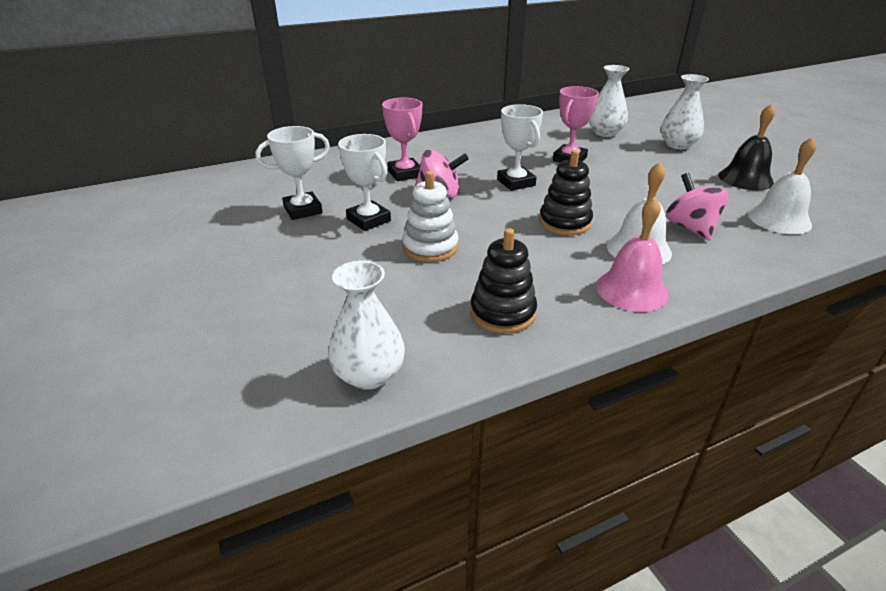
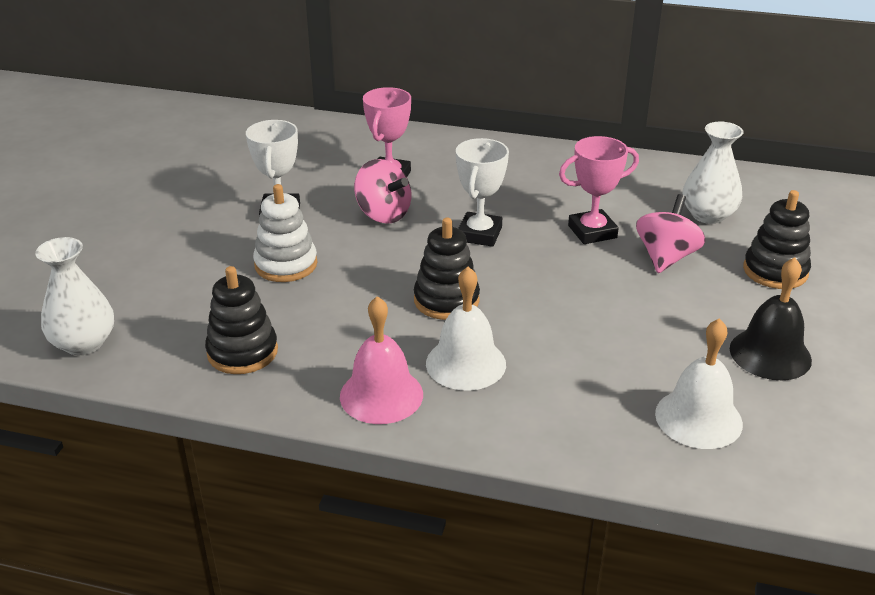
camera: 40 degrees right, 0 degrees up
(303, 210) = (245, 179): white trophy -> none
(677, 145) = (775, 271): white vase -> black stacking toy
(690, 228) = (567, 372): pink spinning top -> pink spinning top (666, 257)

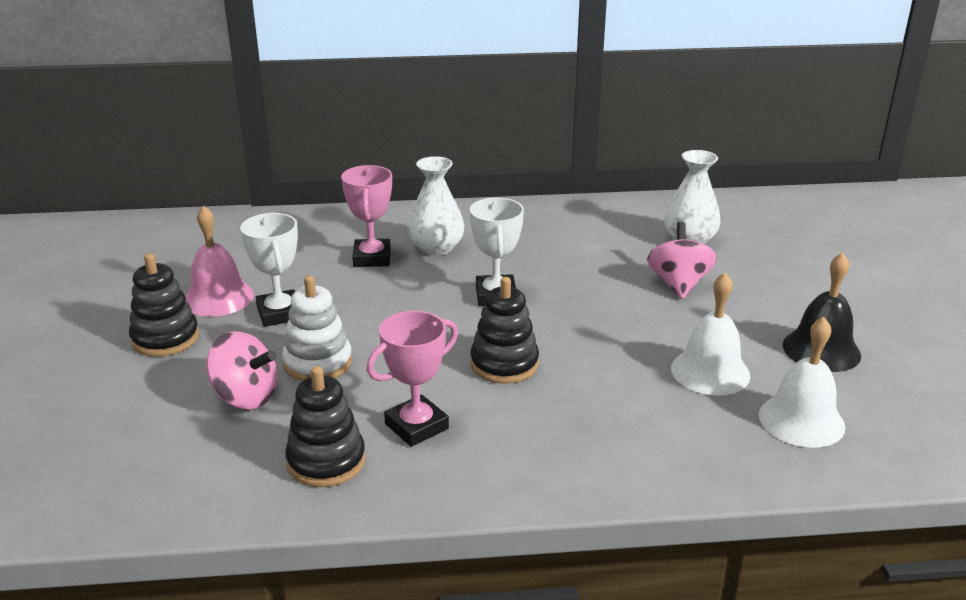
camera: 20 degrees left, 5 degrees down
(84, 343) = (136, 494): white vase -> white vase (436, 248)
(381, 395) = (499, 470): pink bell -> pink bell (218, 298)
(383, 214) = (388, 294): pink spinning top -> pink spinning top (246, 397)
(466, 363) = (562, 420): white bell -> white bell (710, 372)
(592, 232) = (599, 274): pink trophy -> pink trophy (416, 426)
(775, 271) = (777, 278): black stacking toy -> black stacking toy (165, 338)

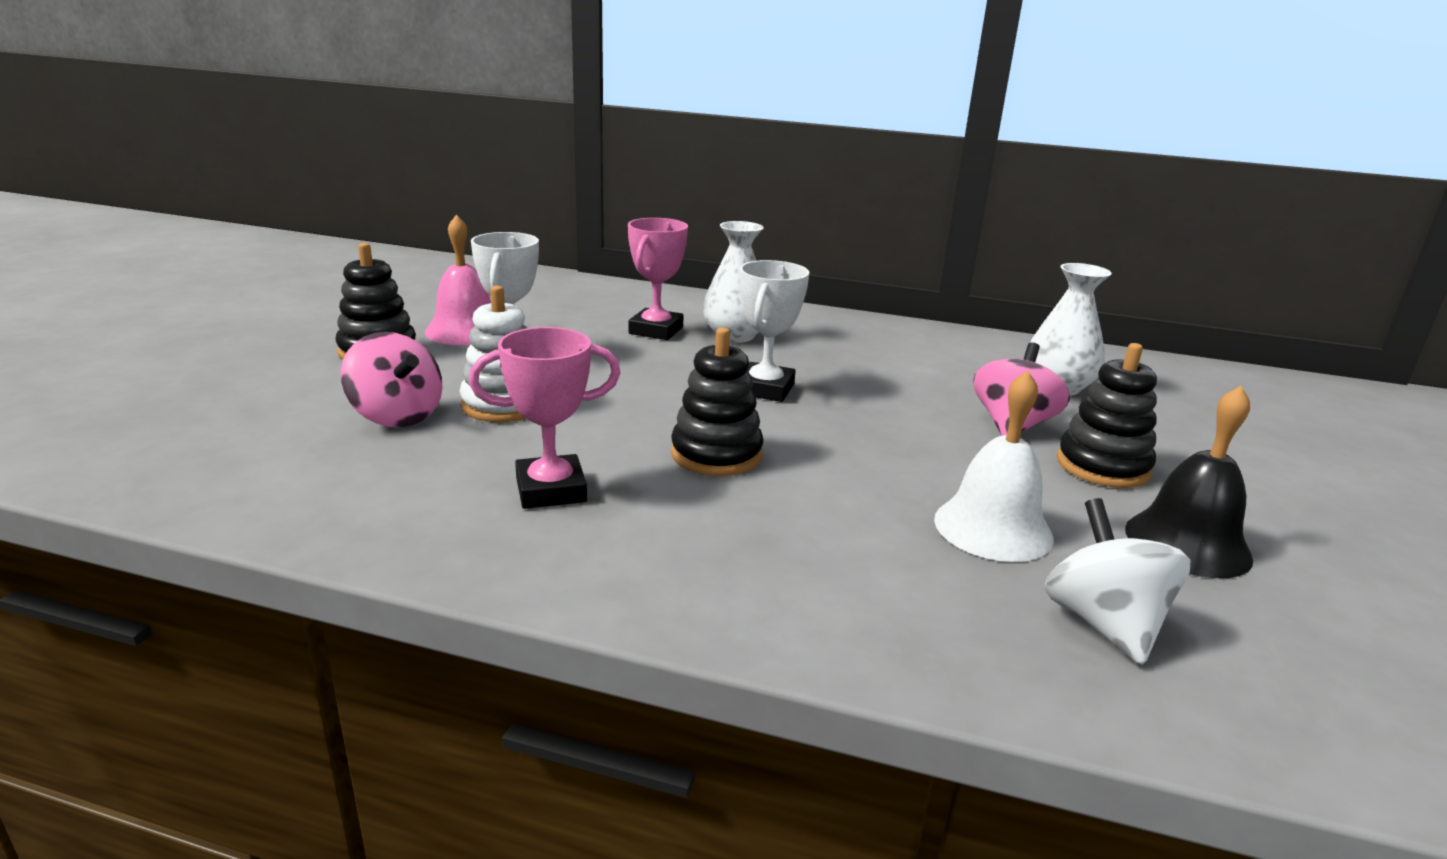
camera: 20 degrees right, 5 degrees down
(326, 461) = (412, 497): black stacking toy -> black stacking toy (1102, 466)
(801, 420) = (1103, 624): white bell -> white spinning top

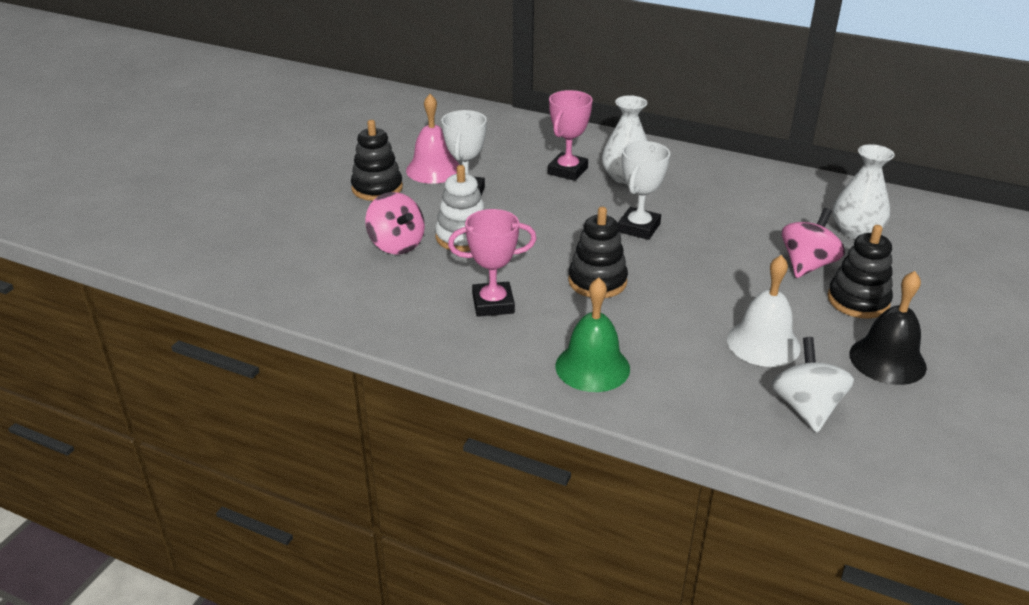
camera: 10 degrees right, 10 degrees up
(727, 577) = (592, 367): none -> green bell

